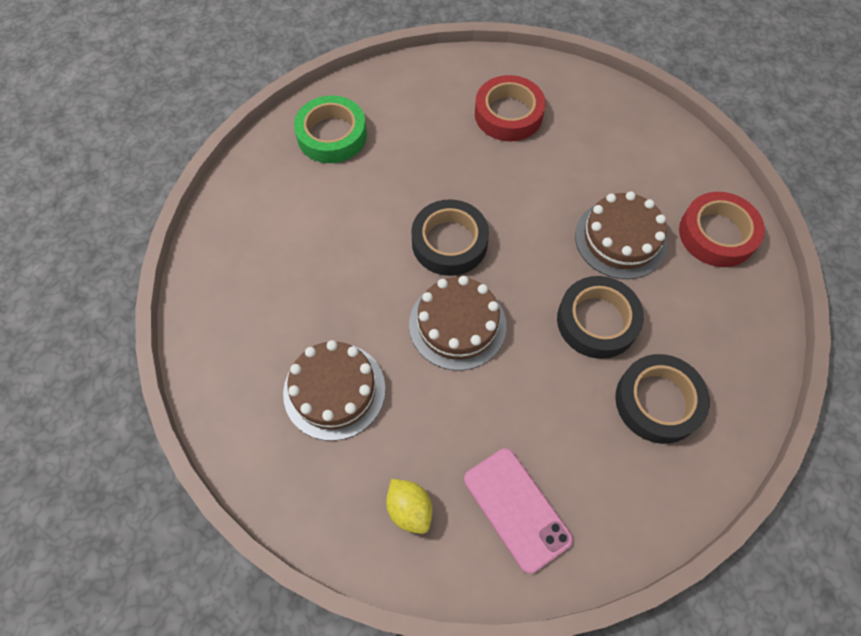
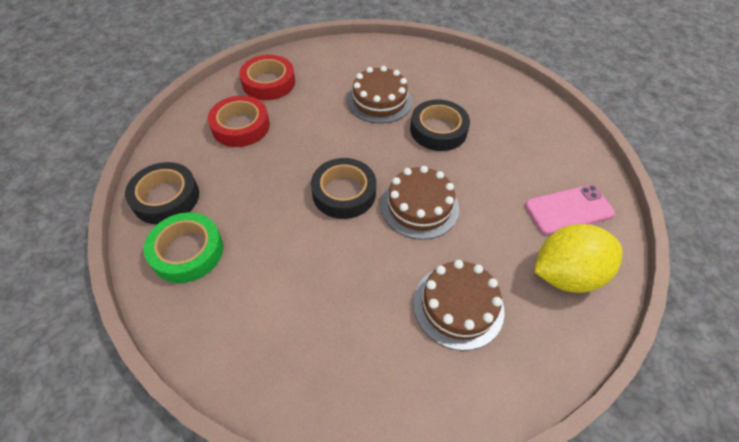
camera: 75 degrees left, 10 degrees down
(409, 509) = (566, 274): yellow lemon -> yellow lemon, size x1.92
(658, 401) = (502, 119): black tape -> black tape (166, 197)
(717, 234) = (393, 59): red tape -> red tape (268, 82)

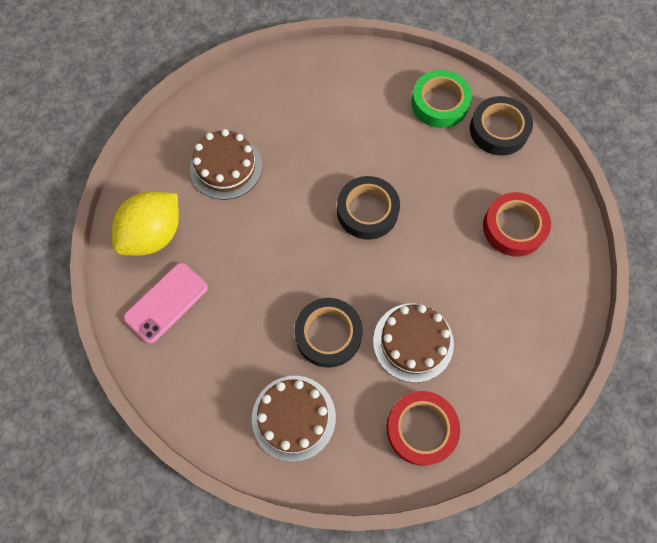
camera: 150 degrees right, 15 degrees up
(268, 82) = (543, 298): red tape -> red tape (421, 429)
(419, 206) = (297, 233): brown cake -> brown cake (293, 417)

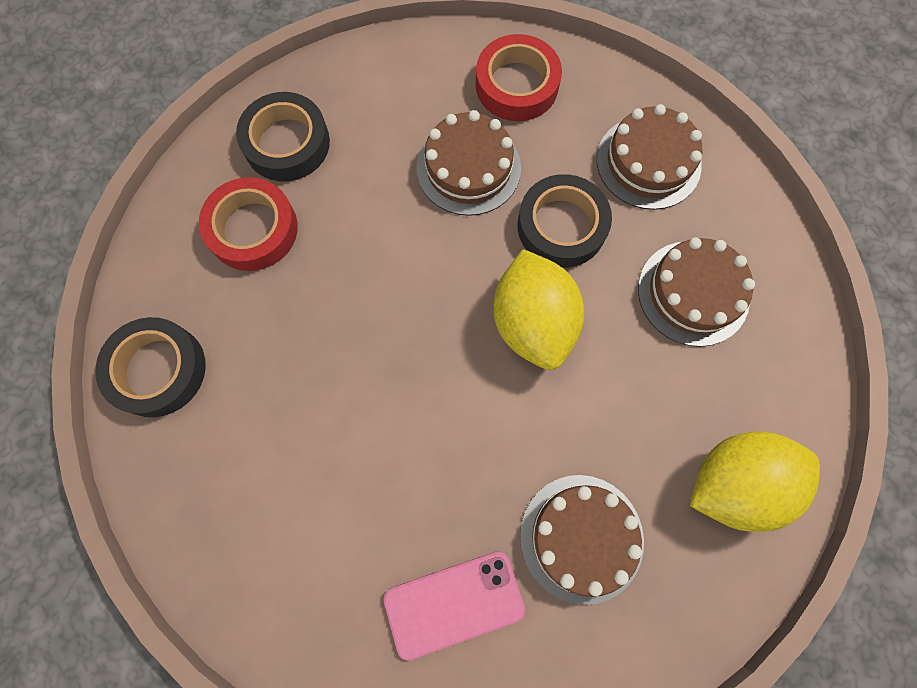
camera: 150 degrees left, 5 degrees up
(166, 302) = (749, 372): pink phone -> pink phone (454, 603)
(221, 335) = (693, 293): none -> brown cake
(312, 262) = (533, 322): none -> yellow lemon
(367, 211) = (419, 352): black tape -> black tape (287, 143)
(440, 103) = (202, 462): green tape -> none

